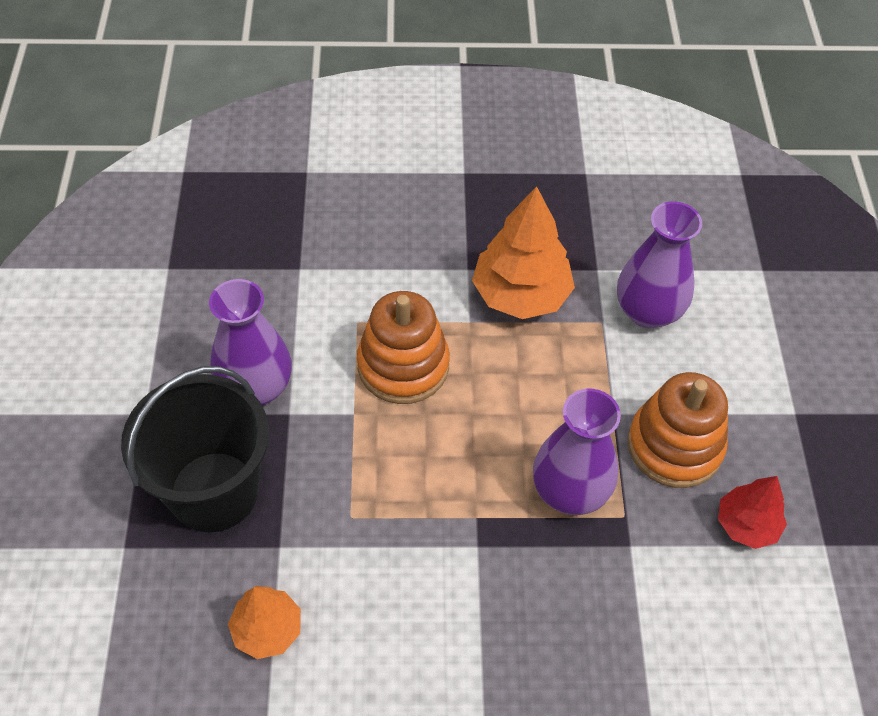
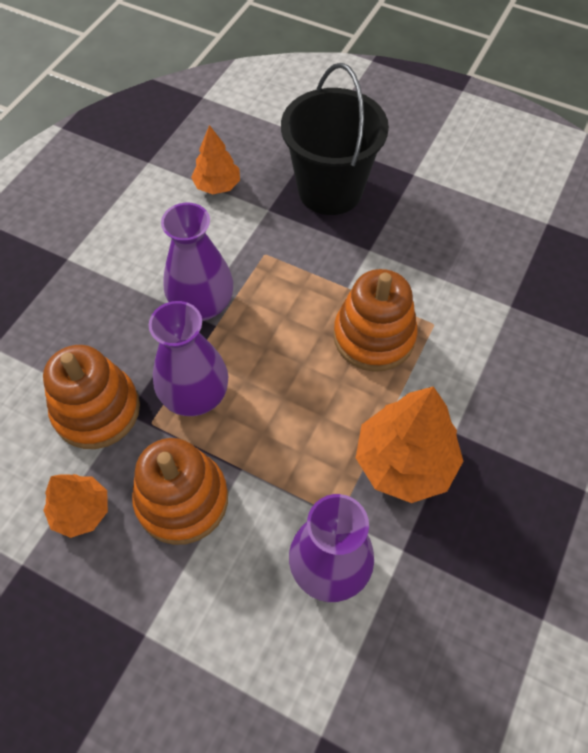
camera: 120 degrees right, 5 degrees up
(256, 388) = (403, 238): purple vase -> purple vase (202, 305)
(647, 577) = (97, 410): none -> orange stacking toy
(746, 524) = (81, 511): red tree -> orange tree

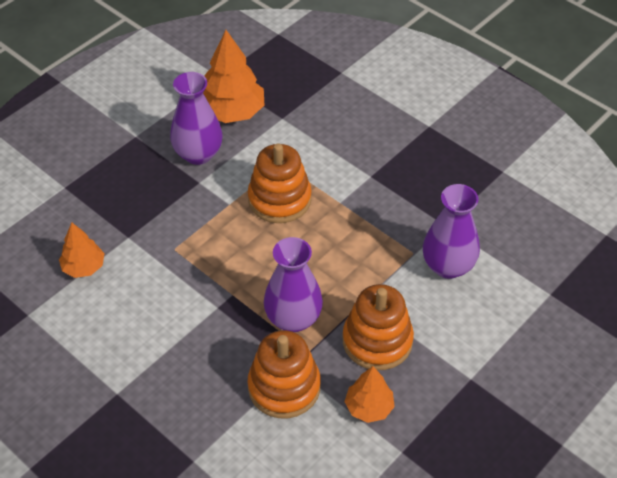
camera: 75 degrees left, 10 degrees down
(202, 305) = (209, 300): purple vase -> purple vase (198, 154)
(330, 190) = (127, 192): black bucket -> none
(404, 461) = (384, 208): orange tree -> orange tree (232, 112)

